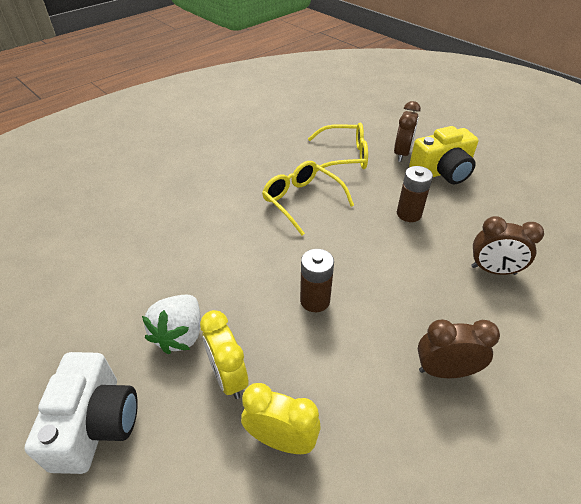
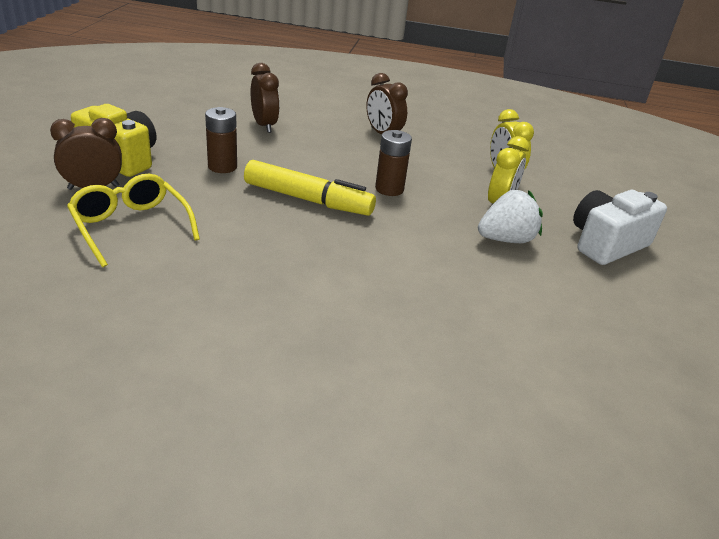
camera: 130 degrees left, 10 degrees down
(302, 201) = (261, 232): yellow glasses -> none
(329, 239) = (308, 199): none -> yellow marker

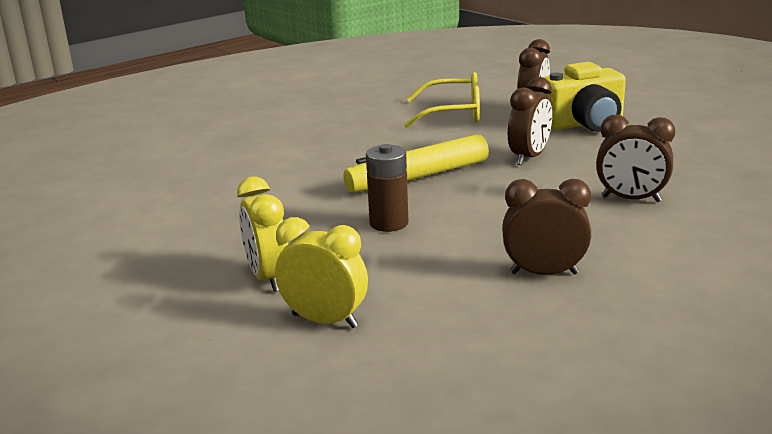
camera: 135 degrees right, 10 degrees down
(222, 167) = (529, 157): brown battery -> brown clock
(506, 239) = (213, 248): white strawberry -> none
(606, 244) = (102, 309): white camera -> none

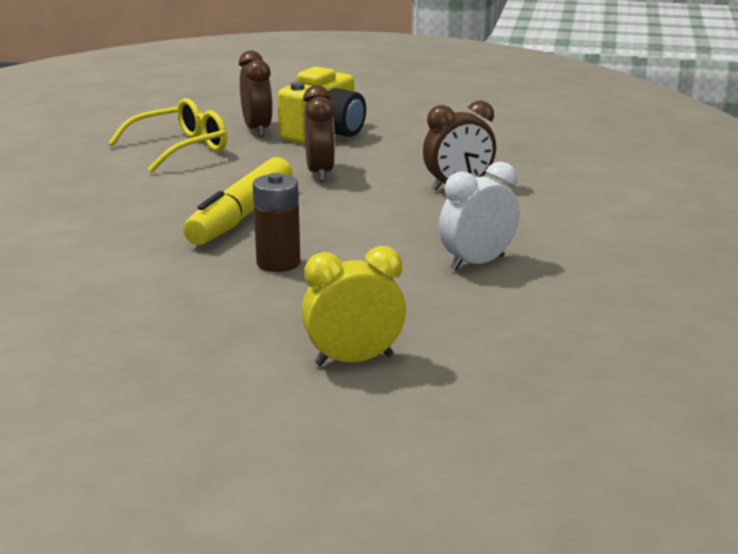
camera: 40 degrees left, 0 degrees up
(268, 278) = (237, 345): yellow clock -> none
(544, 273) = (477, 263): brown clock -> white clock

